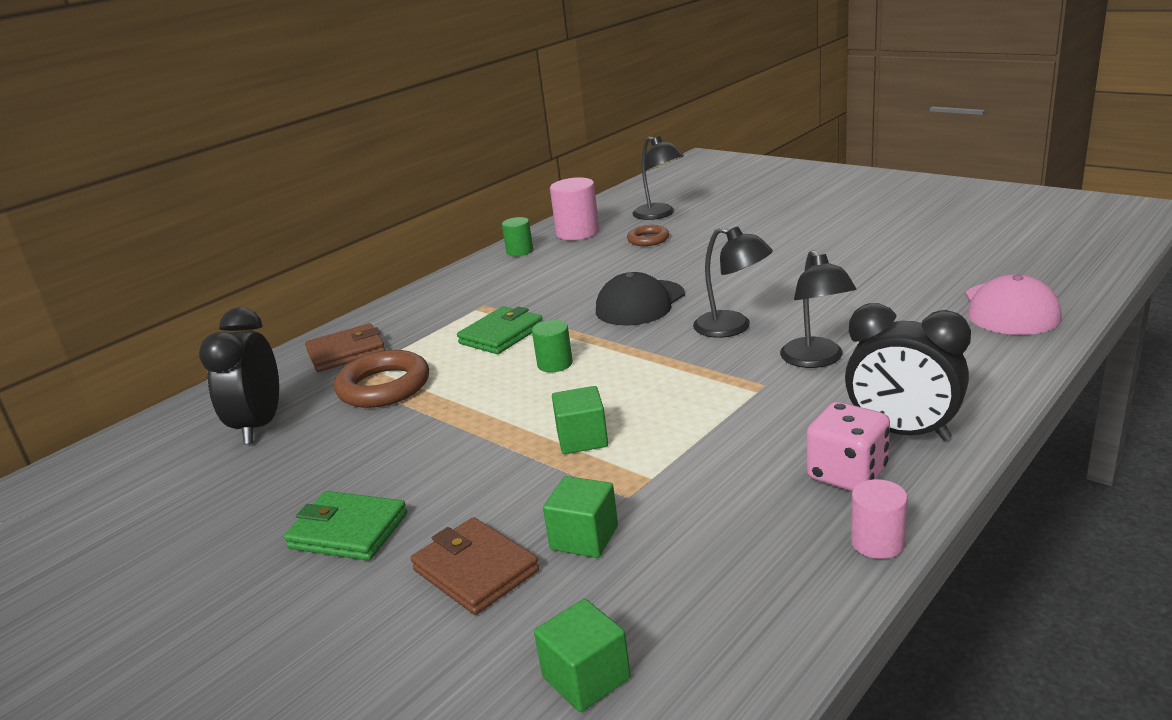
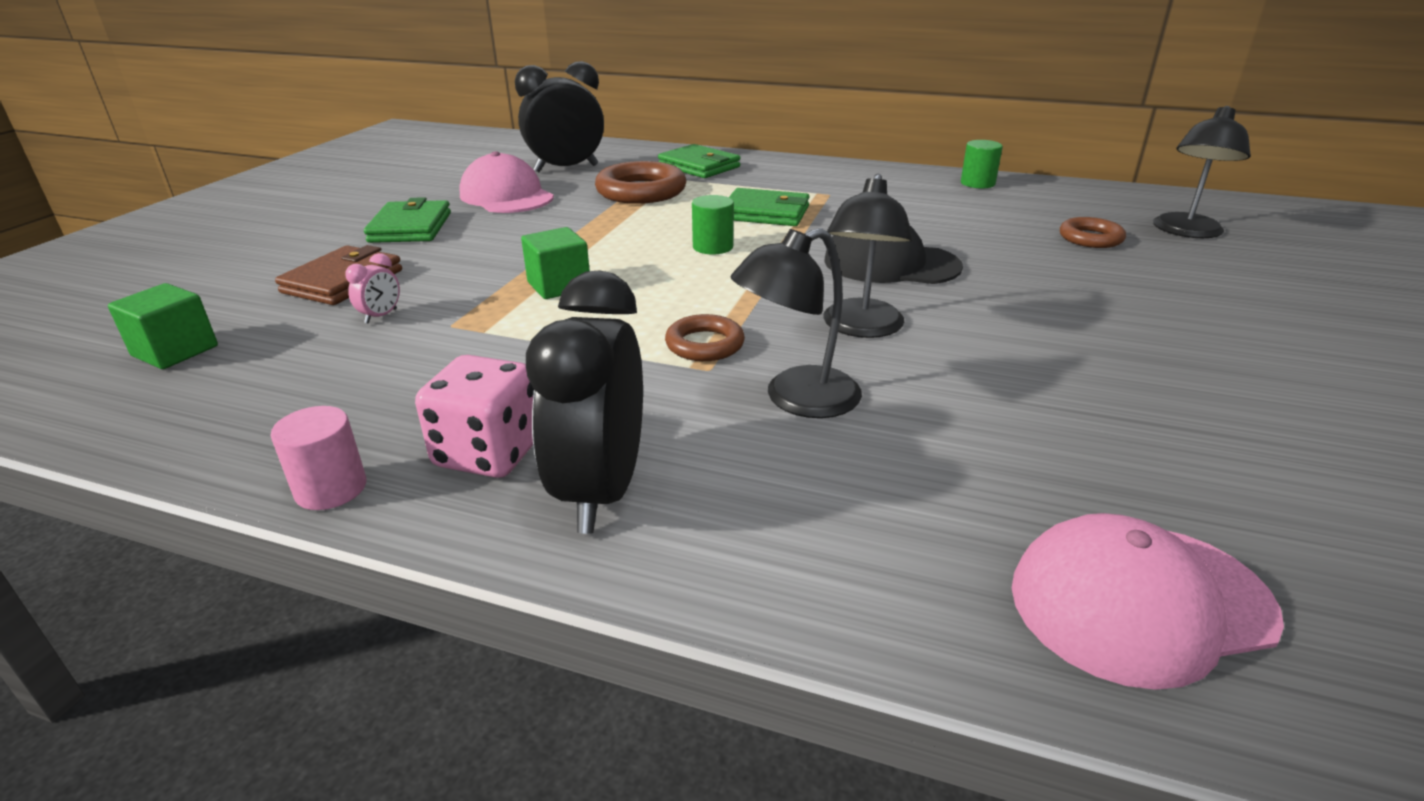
camera: 65 degrees right, 5 degrees up
(310, 466) = (506, 196): none -> pink cap
(346, 352) = (699, 166): brown wallet -> green wallet
(577, 232) = (1064, 199): pink cylinder -> none
(584, 538) = (381, 316): green cube -> pink clock
(728, 383) = (705, 344): none -> brown ring

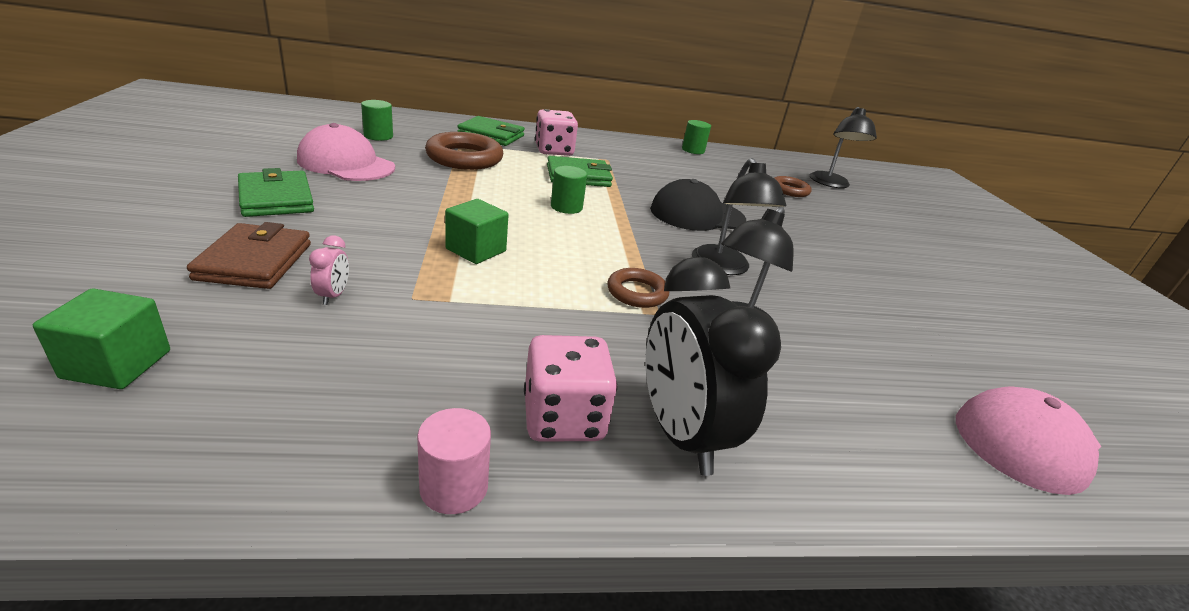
camera: 30 degrees left, 0 degrees up
(566, 168) = (378, 136): black clock -> green cylinder
(763, 184) = (554, 151): none -> pink dice

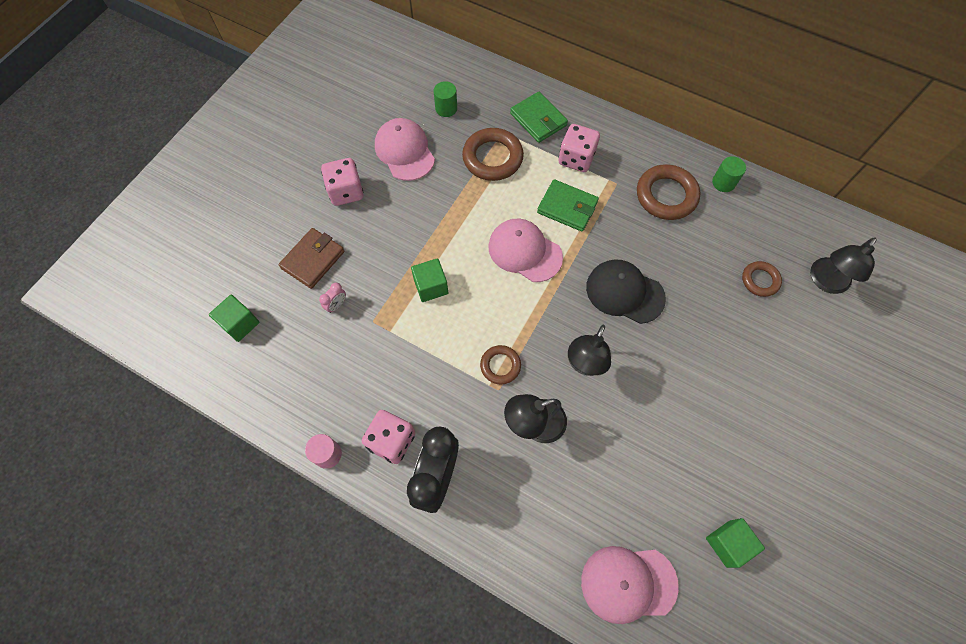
camera: 40 degrees right, 35 degrees up
(276, 198) = (346, 192): green wallet -> pink dice
(566, 207) = (525, 251): green cylinder -> pink cap
(658, 160) = (666, 195): none -> brown ring
(1031, 356) = (728, 543): none -> green cube

